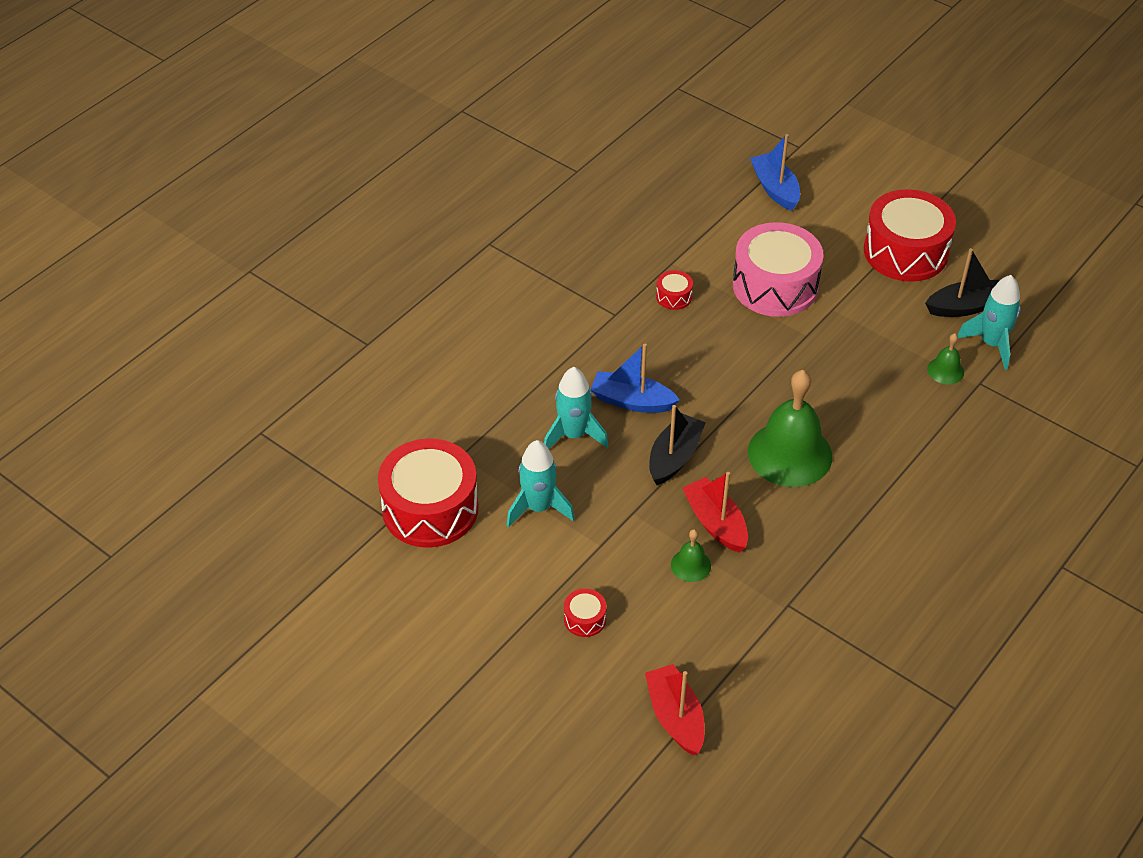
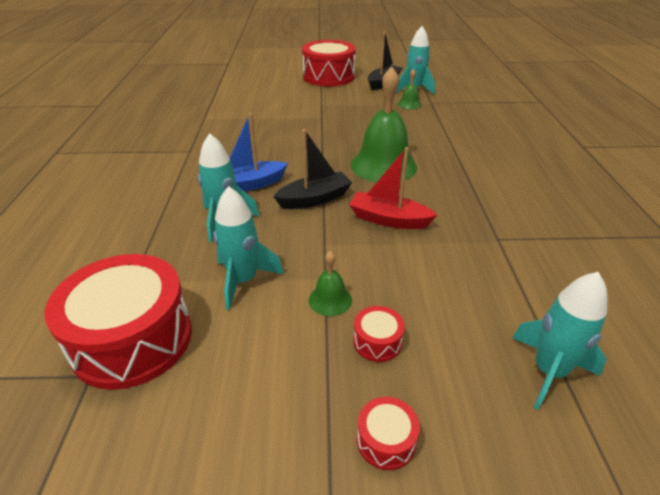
camera: 40 degrees left, 10 degrees down
(674, 296) = (221, 130): red drum -> red drum (386, 440)
(674, 457) = (315, 199): black boat -> black boat turned 75 degrees clockwise
(675, 717) = (549, 371): red boat -> turquoise rocket
(690, 565) = (406, 252): green bell -> green bell (330, 300)
(775, 189) = (233, 78): blue boat -> none
(775, 286) = (278, 107): pink drum -> none

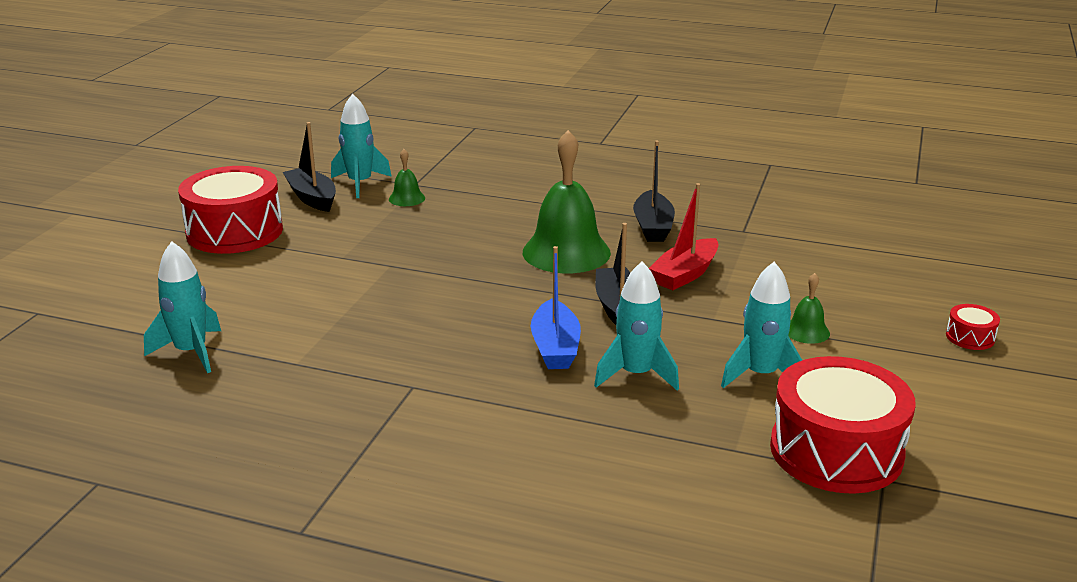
camera: 70 degrees left, 10 degrees down
(377, 342) = (868, 319): red drum -> none
(458, 192) = (653, 227): none -> black boat
(549, 371) = (913, 260): turquoise rocket -> turquoise rocket (191, 352)

